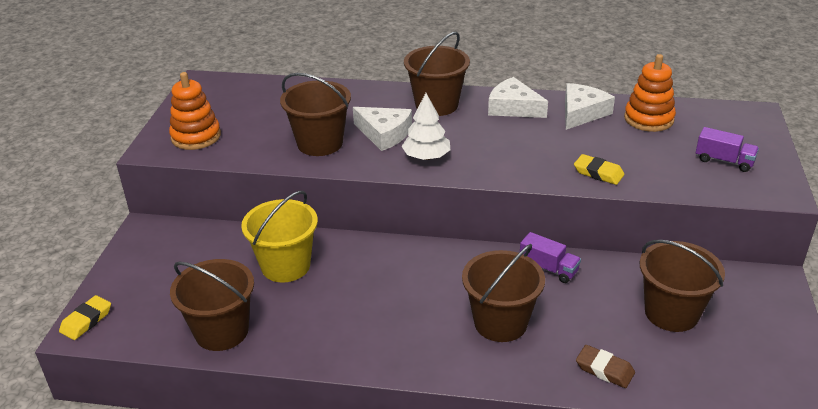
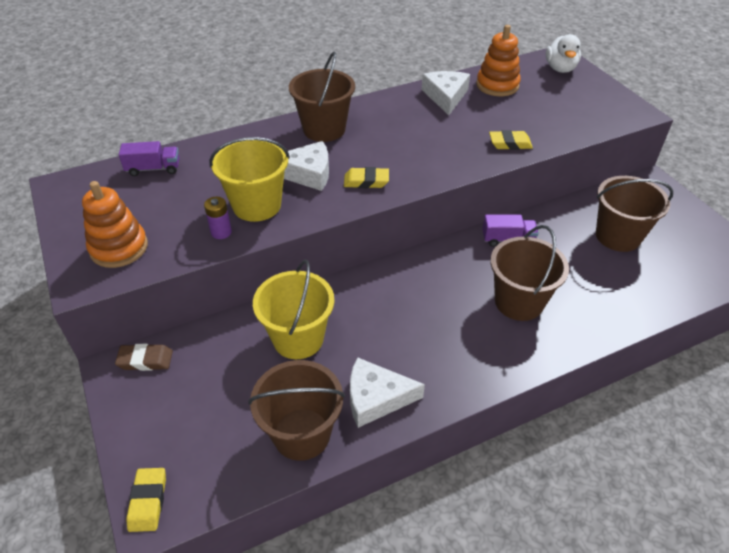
camera: 35 degrees left, 10 degrees up
(274, 152) = (221, 232): none -> purple battery
(320, 143) = (257, 205): brown bucket -> yellow bucket
(426, 157) = (366, 181): white tree -> yellow eraser
(513, 107) = (389, 110): white cheese -> white cheese (376, 398)
(604, 370) = (621, 303): brown eraser -> brown eraser (145, 360)
(724, 161) = (579, 101): purple truck -> purple truck (153, 169)
(741, 124) = (560, 68): none -> white duck

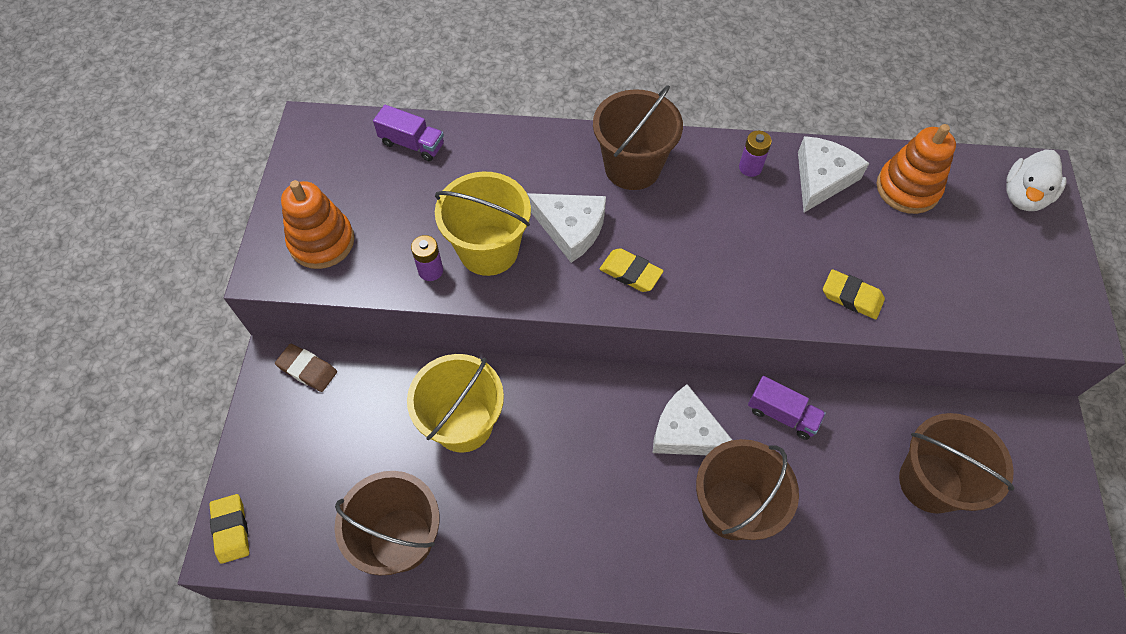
camera: 30 degrees right, 15 degrees up
(148, 501) = (231, 529): yellow eraser -> yellow eraser turned 45 degrees counterclockwise
(376, 398) = (496, 541): white cheese -> white cheese (686, 432)
(399, 105) = (750, 167): none -> purple battery

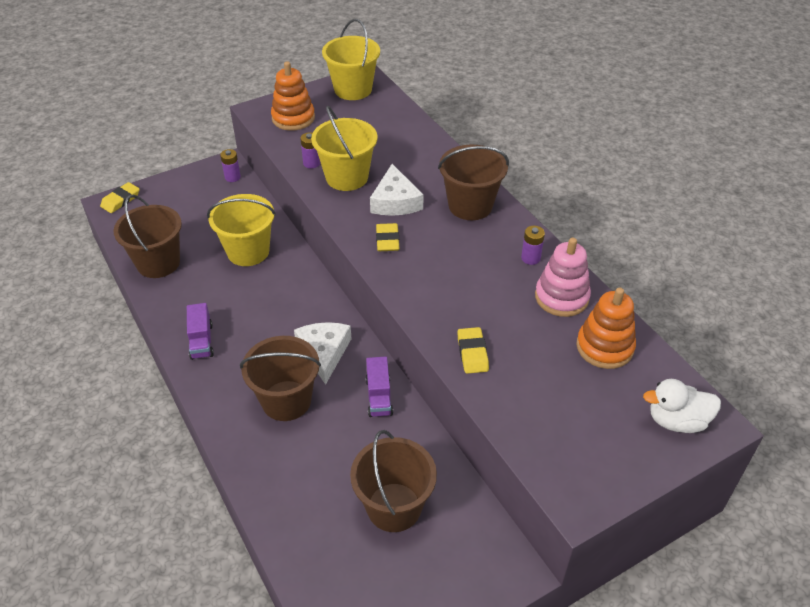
camera: 55 degrees right, 15 degrees down
(307, 369) = (232, 177): brown eraser -> purple battery
(324, 150) = (353, 89): none -> yellow bucket
(412, 144) = (391, 115): purple truck -> purple truck (201, 341)
(822, 178) = (561, 297): white cheese -> pink stacking toy

